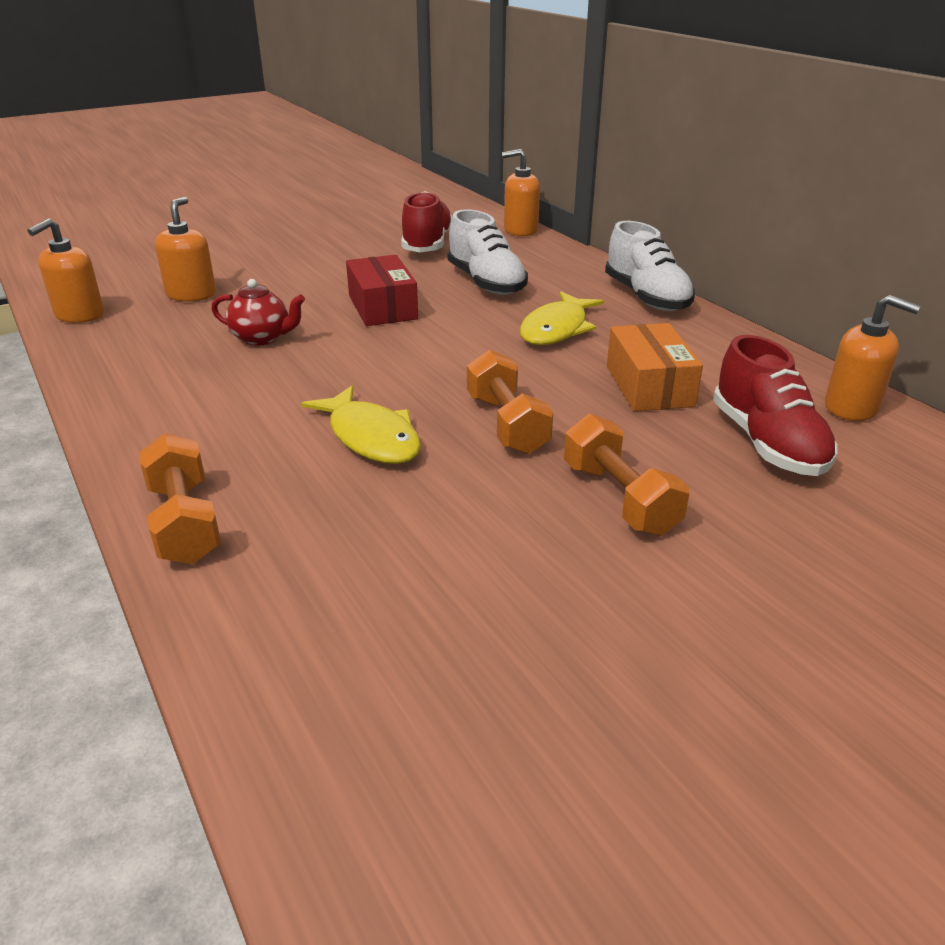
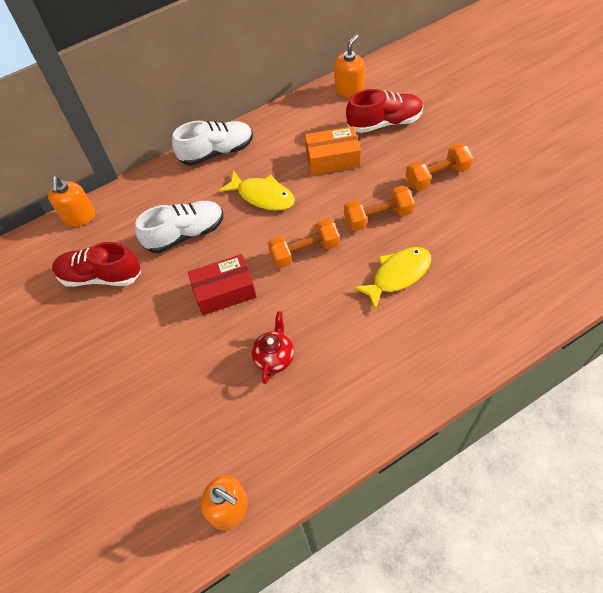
camera: 85 degrees left, 25 degrees up
(185, 522) = (487, 343): orange dumbbell -> orange dumbbell (304, 251)
(191, 294) = (192, 430): orange soap dispenser -> none

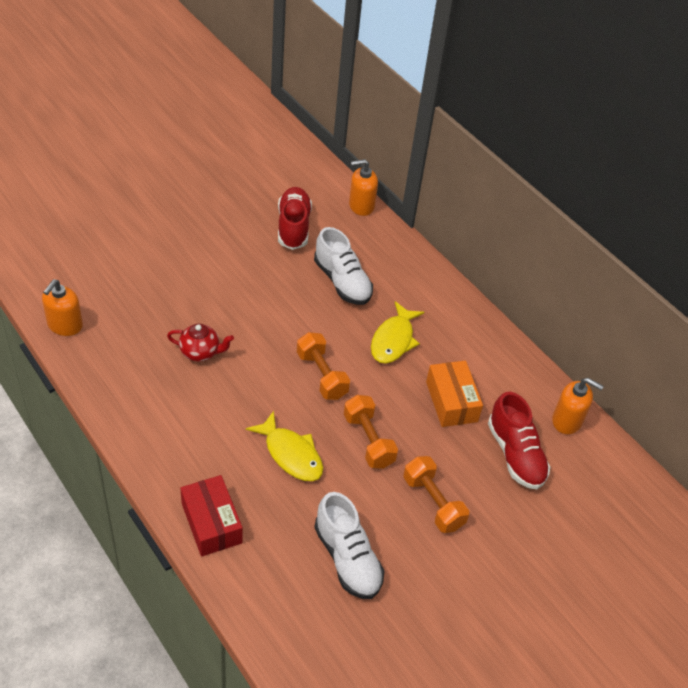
camera: 75 degrees right, 10 degrees down
(216, 152) = (452, 300): white shoe -> white shoe (347, 558)
(224, 291) = (274, 314): red box -> red box (211, 523)

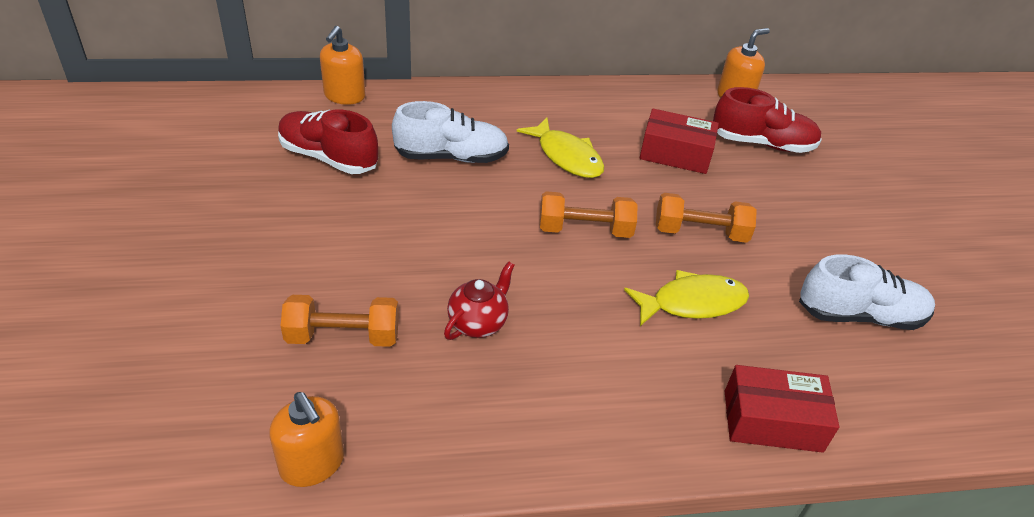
camera: 60 degrees left, 5 degrees down
(433, 502) = (803, 221): orange dumbbell -> orange dumbbell (343, 336)
(451, 401) = (675, 153): orange box -> red box

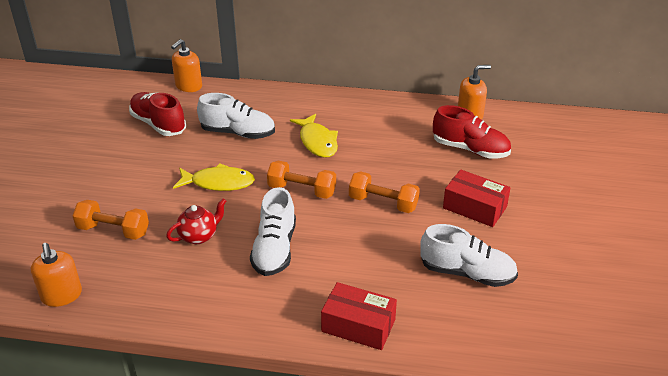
camera: 20 degrees right, 5 degrees down
(596, 324) = (274, 249): none -> white shoe
(675, 153) = (398, 149): red box -> red box (474, 207)
(692, 303) = (348, 246): yellow fish -> yellow fish (218, 183)

